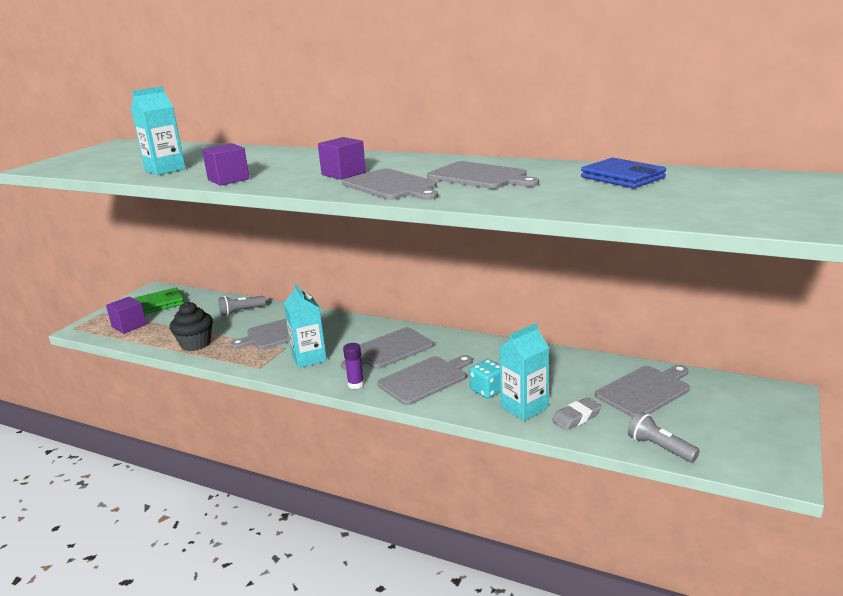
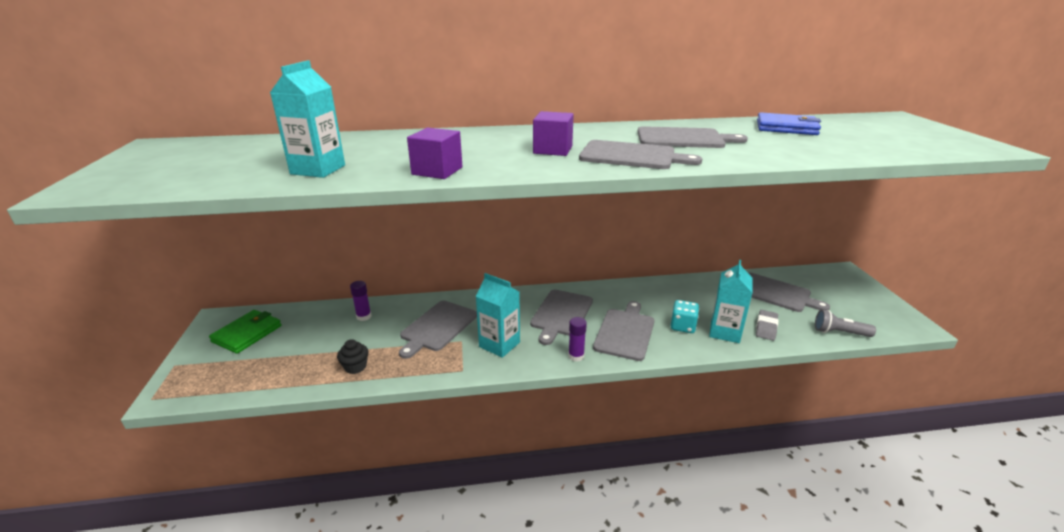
camera: 35 degrees left, 5 degrees up
(129, 326) = (237, 371): purple cube -> none
(195, 344) = (355, 367): black cupcake -> black cupcake, size x0.63
(241, 311) = (364, 316): grey flashlight -> purple glue stick
(645, 391) = (775, 293): grey cutting board -> grey cutting board turned 105 degrees clockwise

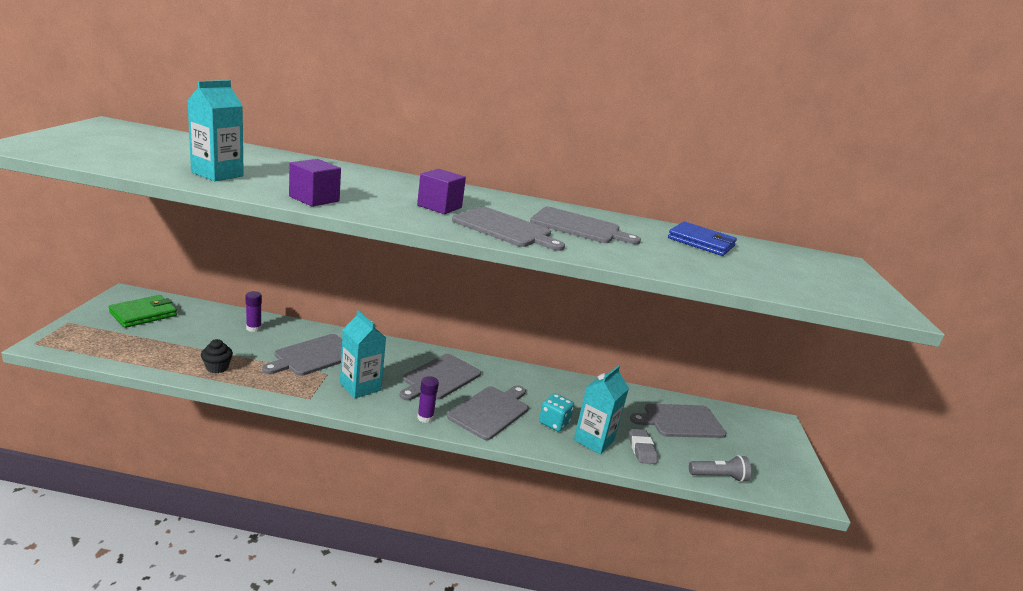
camera: 10 degrees right, 5 degrees down
(766, 328) = (641, 449): grey eraser -> grey eraser turned 45 degrees counterclockwise
(775, 293) = (681, 421): grey cutting board -> grey cutting board turned 120 degrees clockwise
(839, 333) = (718, 476): grey flashlight -> grey flashlight turned 150 degrees clockwise

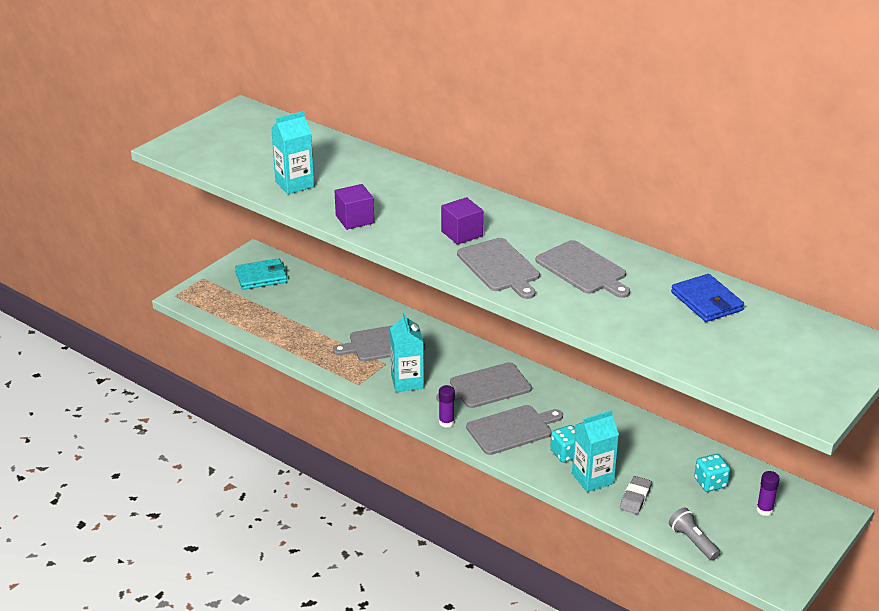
camera: 35 degrees right, 10 degrees up
(143, 314) = (261, 277): green wallet -> turquoise wallet
(217, 367) = (298, 341): black cupcake -> none
(253, 328) = (345, 305): purple glue stick -> purple glue stick (764, 510)
(681, 421) = (710, 483): grey cutting board -> turquoise dice
(718, 476) = (693, 541): grey flashlight -> grey flashlight turned 150 degrees counterclockwise

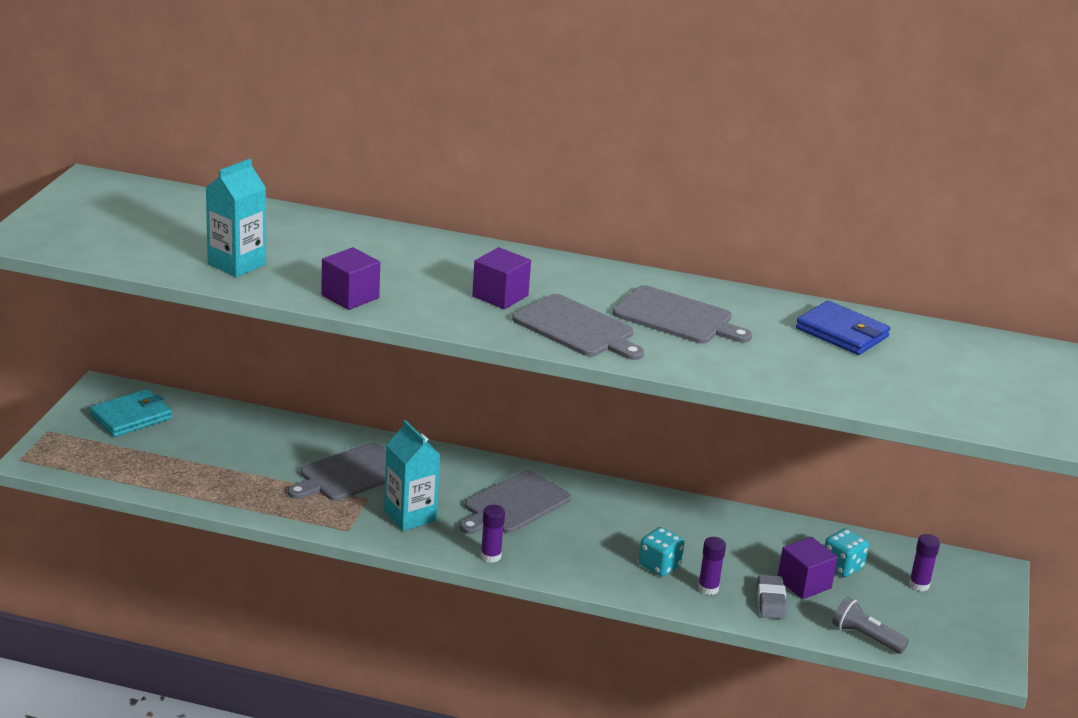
camera: 25 degrees left, 5 degrees down
(512, 429) = (576, 549): grey cutting board -> none
(592, 478) = (708, 588): turquoise carton -> purple glue stick
(670, 490) = (804, 583): none -> purple cube

